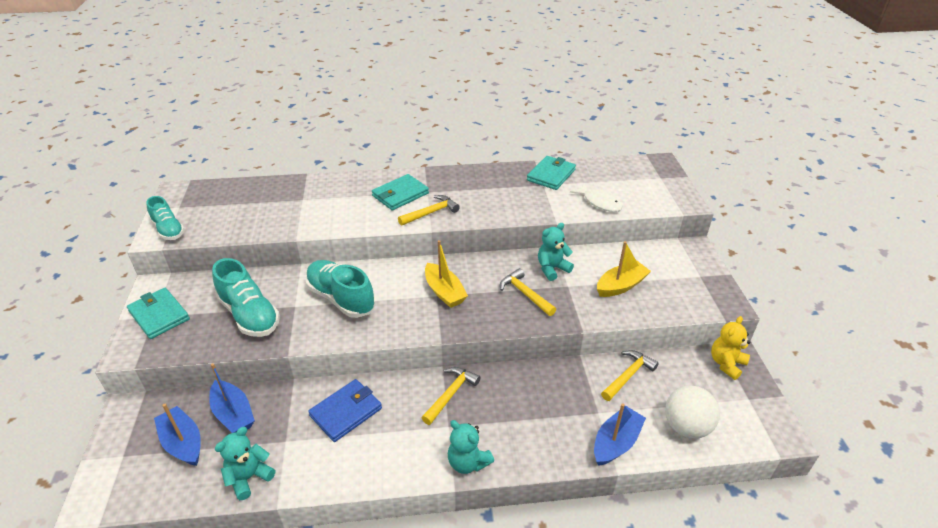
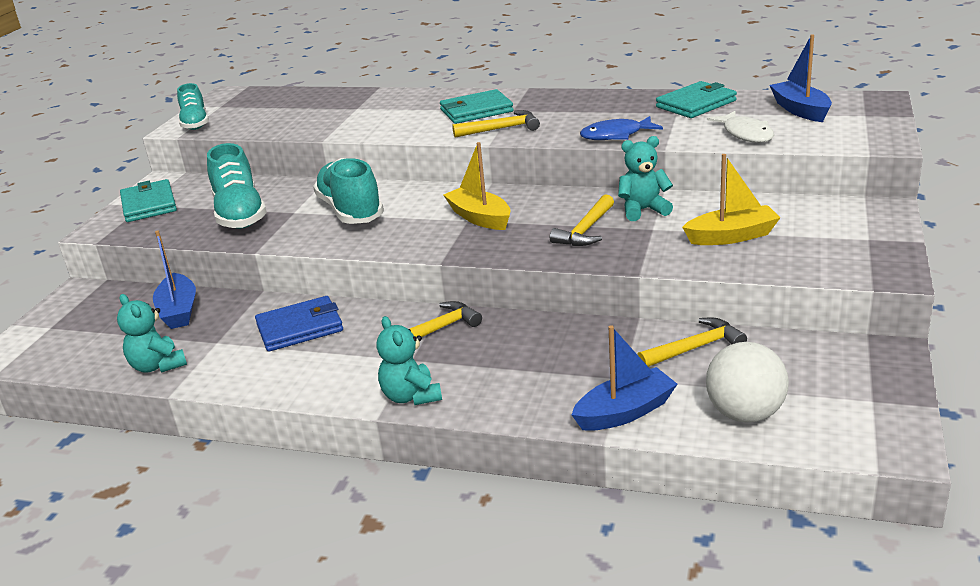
camera: 25 degrees right, 10 degrees down
(183, 443) = (113, 326): blue boat -> blue boat (800, 110)
(249, 477) = (158, 366): turquoise teddy bear -> turquoise teddy bear turned 105 degrees counterclockwise
(444, 292) = (480, 218): yellow boat -> yellow boat turned 150 degrees clockwise
(516, 212) = (616, 135): none -> blue fish
(525, 294) = (585, 230): yellow hammer -> yellow hammer turned 135 degrees counterclockwise
(726, 364) = (864, 357): yellow teddy bear -> none

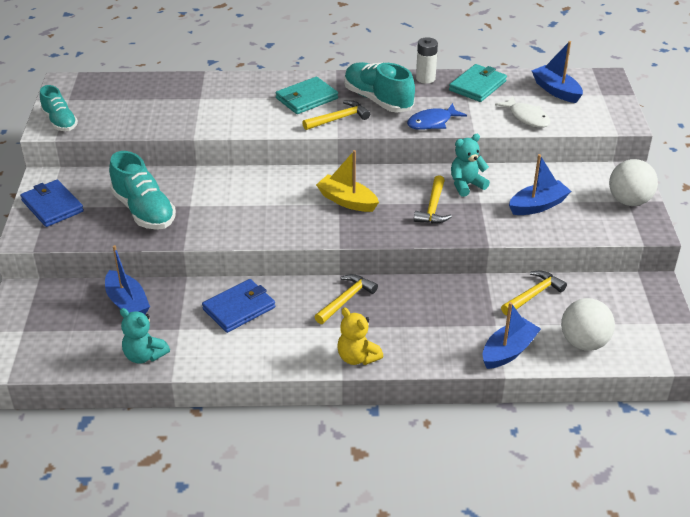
camera: 20 degrees left, 10 degrees up
(149, 204) = (52, 206): turquoise wallet -> blue wallet
(350, 211) = (238, 201): turquoise shoe -> turquoise shoe (378, 100)
(411, 396) = (357, 357): turquoise teddy bear -> yellow teddy bear
(632, 96) = (425, 78): none -> white battery
(731, 236) = (538, 205): yellow boat -> blue boat
(870, 239) = (629, 201): none -> white ball

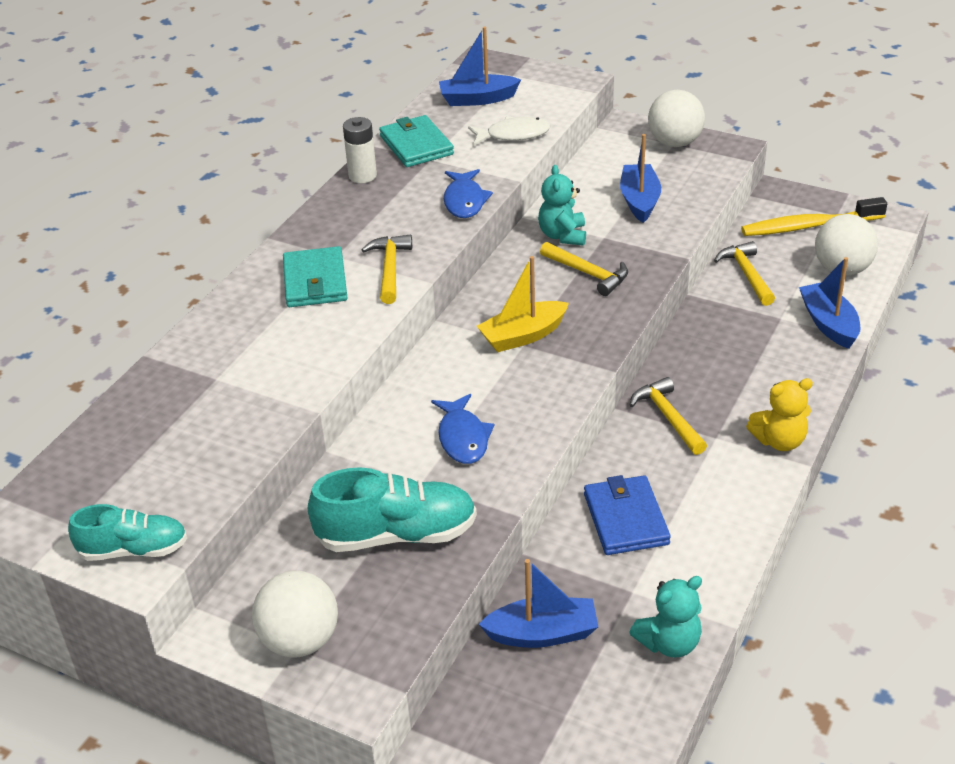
camera: 60 degrees left, 0 degrees up
(52, 206) = (300, 641): blue wallet -> white ball
(237, 208) = (463, 437): none -> blue fish
(378, 100) = (376, 226): turquoise shoe -> none
(625, 311) = (808, 226): none -> yellow toothbrush

